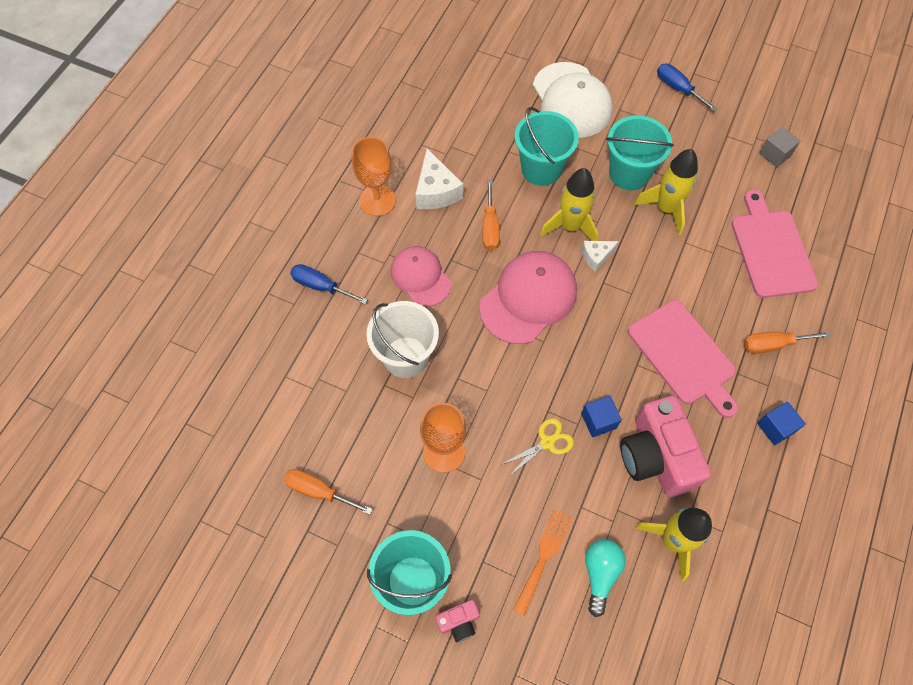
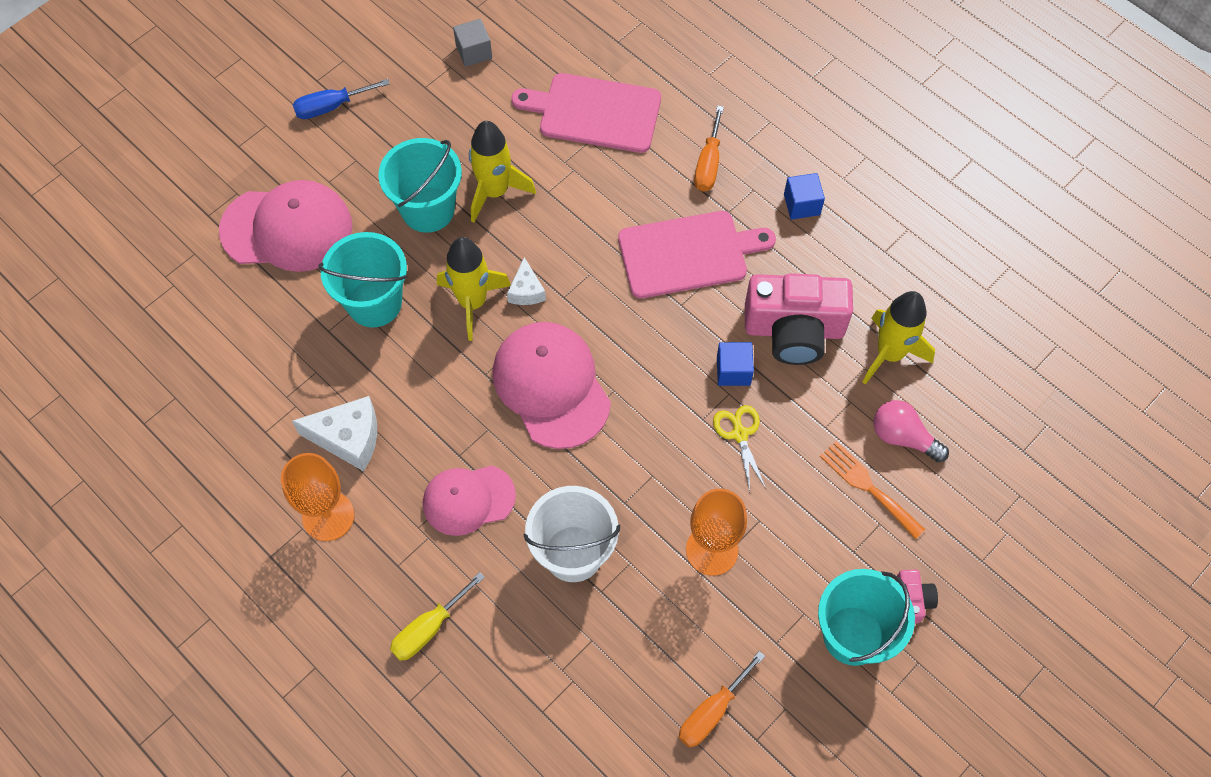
camera: 70 degrees left, 0 degrees up
(321, 286) = (428, 628): blue screwdriver -> yellow screwdriver
(490, 227) = (432, 393): orange screwdriver -> none
(571, 100) = (287, 228): white cap -> pink cap
(600, 574) = (902, 437): turquoise light bulb -> pink light bulb

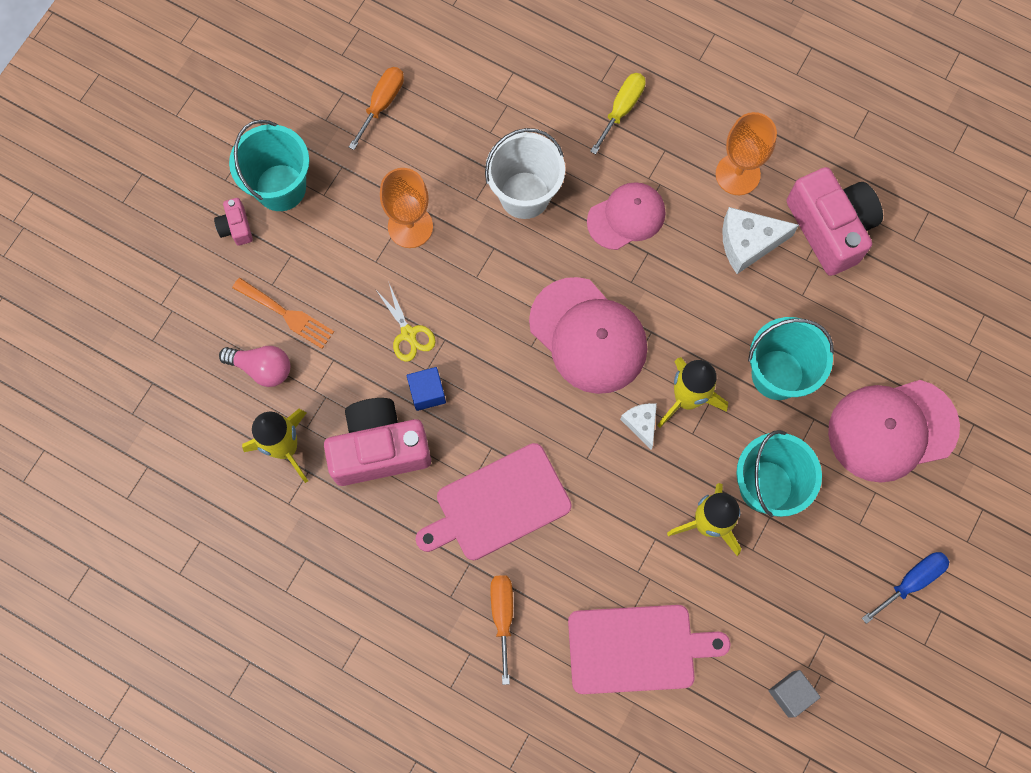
camera: 165 degrees right, 10 degrees up
(255, 432) = (830, 228): none -> pink camera
(801, 204) = (397, 591): blue cube -> none

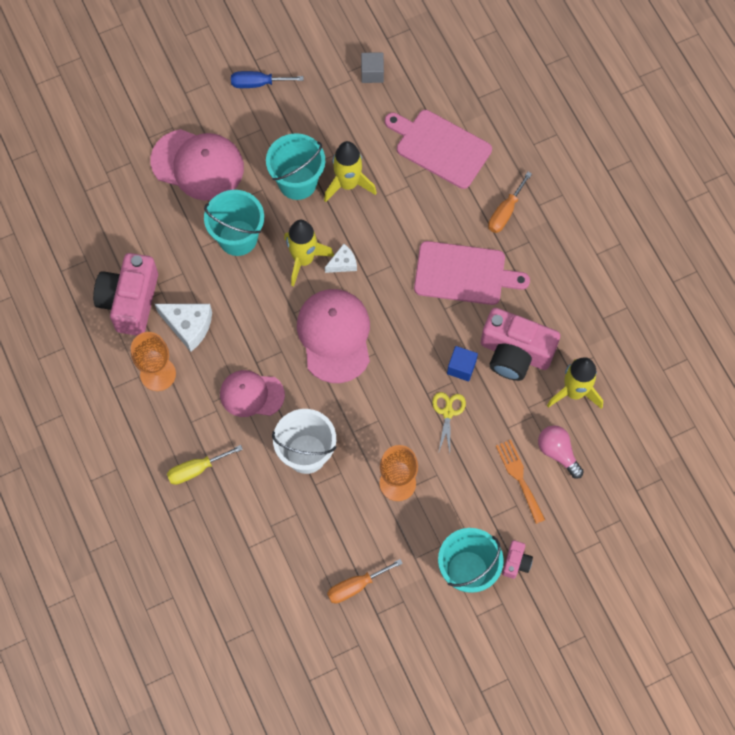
camera: 145 degrees left, 5 degrees down
(641, 424) = (343, 263): white cheese -> white cheese turned 135 degrees counterclockwise

